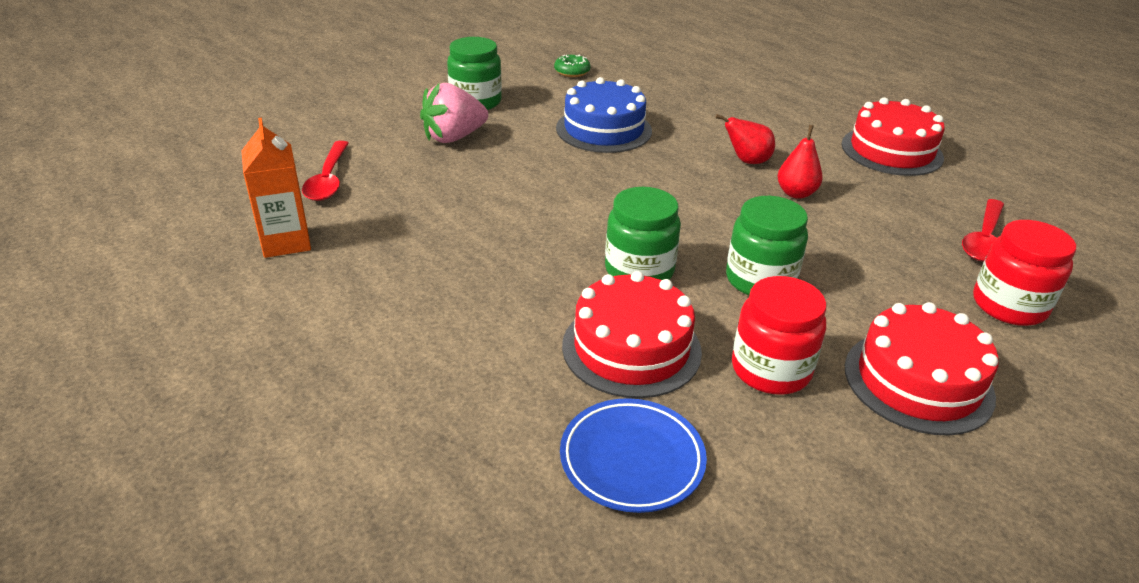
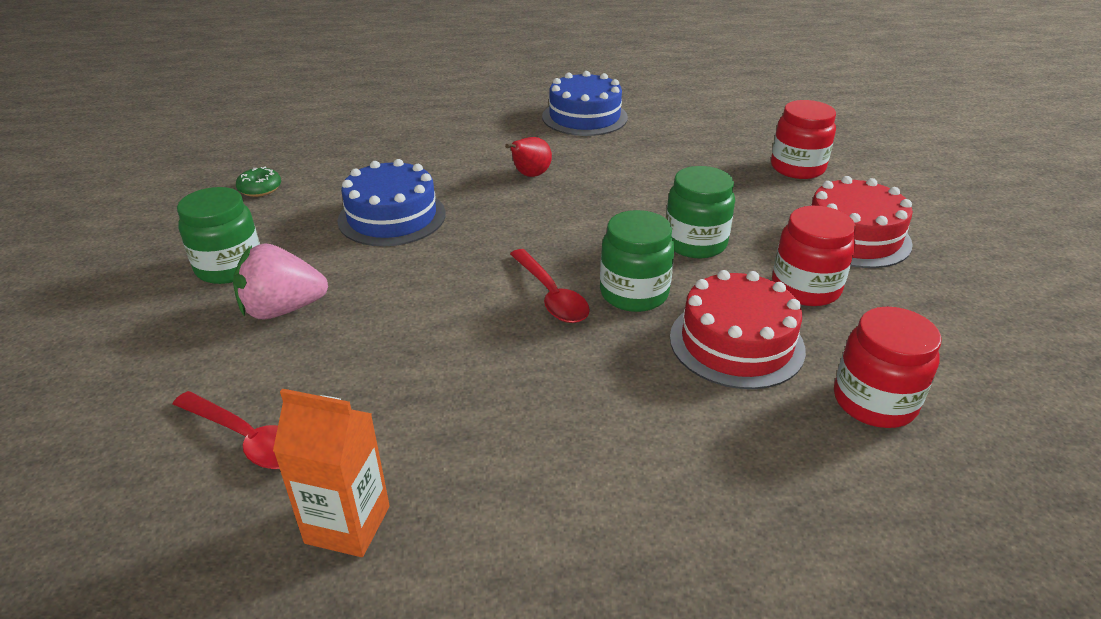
camera: 55 degrees left, 0 degrees up
(454, 137) = (283, 309): pink strawberry -> pink strawberry turned 75 degrees clockwise
(632, 459) = (874, 402): blue plate -> red jar
(796, 193) = (598, 177): red pear -> none
(891, 151) = (584, 117): red cake -> blue cake
(983, 239) = (721, 140): red spoon -> red spoon (551, 295)

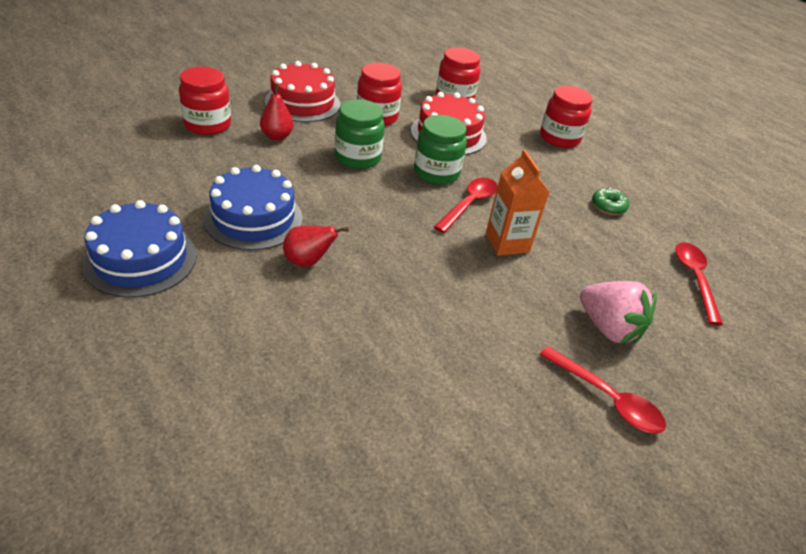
camera: 125 degrees left, 5 degrees up
(229, 267) = (607, 398): green jar -> red spoon
(260, 189) = (485, 477): green donut -> green donut (608, 206)
(347, 524) = (681, 221): orange carton -> orange carton (507, 243)
(392, 217) = (447, 326): blue cake -> blue cake (253, 218)
(685, 495) = (559, 138): none -> red jar
(762, 202) = (277, 136): none -> red pear

